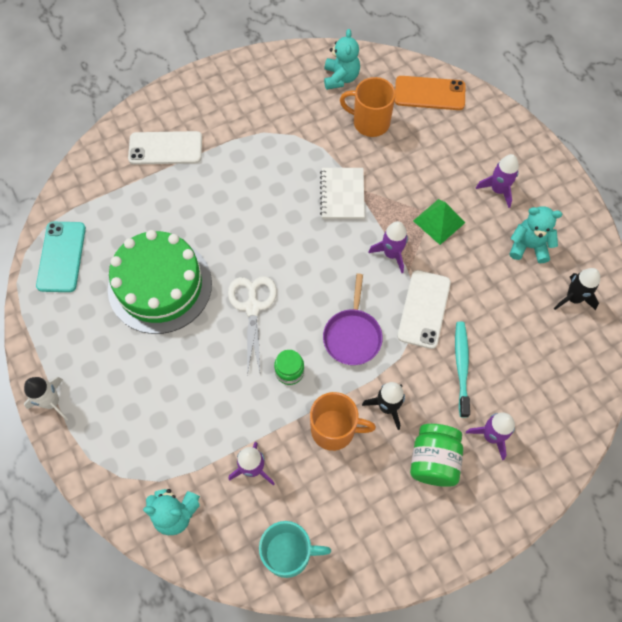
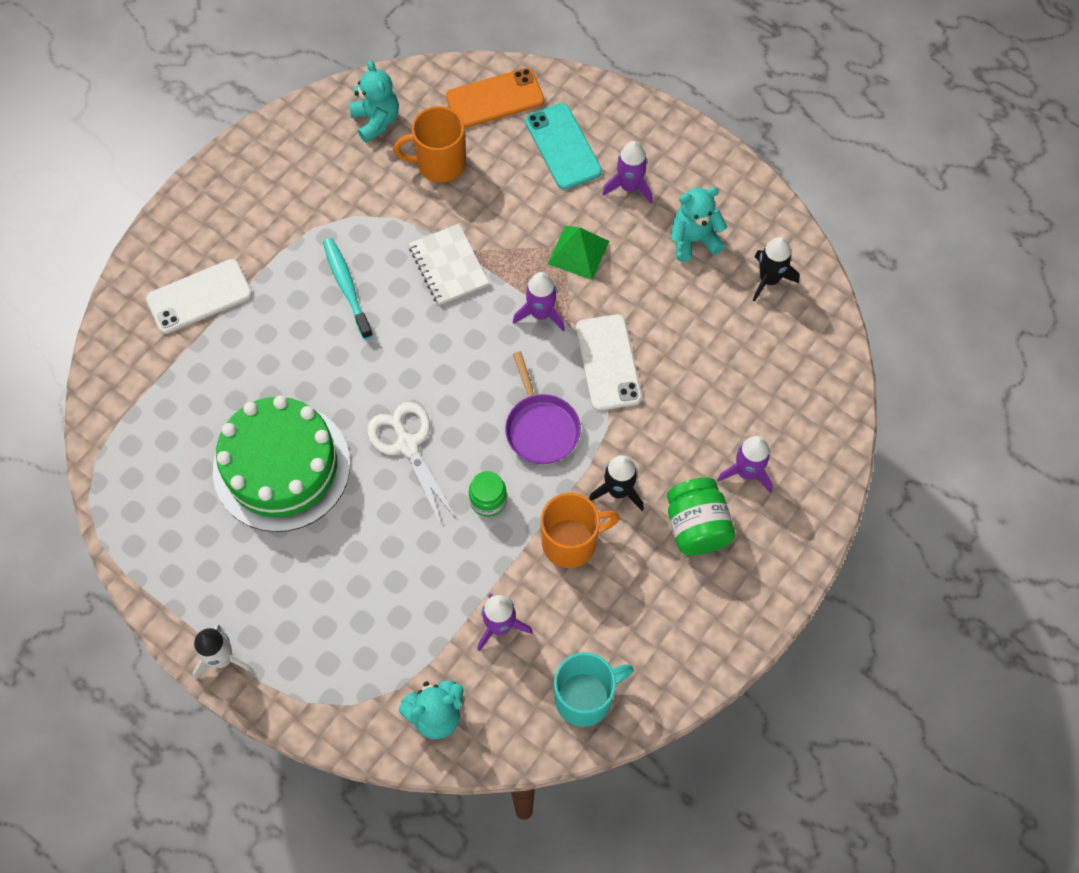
camera: 25 degrees left, 0 degrees up
(61, 257) = (139, 484): turquoise phone -> turquoise phone (563, 146)
(461, 367) = (680, 410): turquoise toothbrush -> turquoise toothbrush (347, 287)

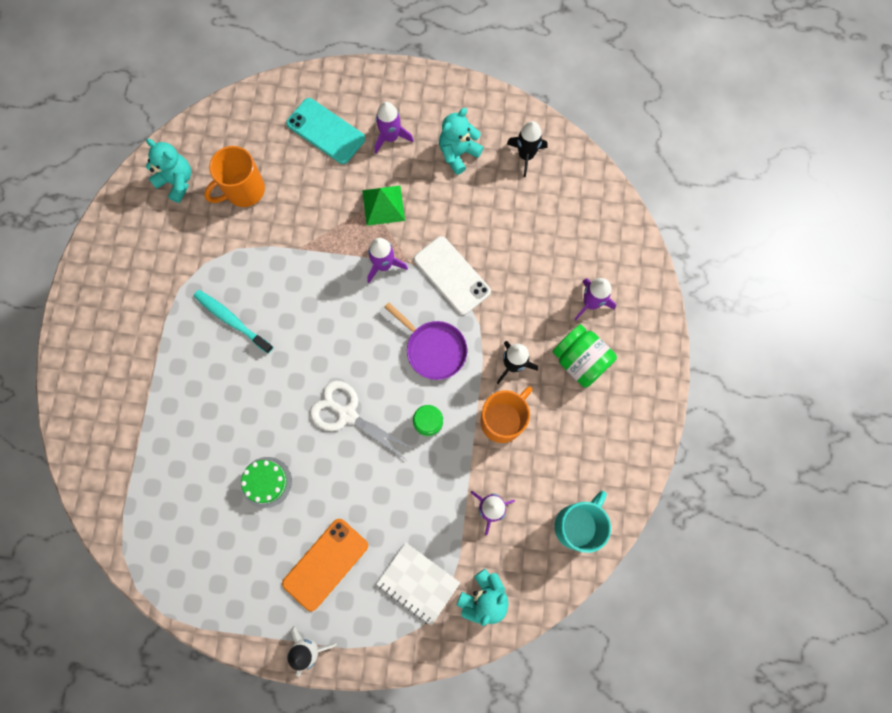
camera: 30 degrees left, 10 degrees up
(199, 296) = (125, 387): white phone -> none
(281, 467) = (266, 482): green cake -> green cake, size x0.45
(449, 266) = (297, 264): white notebook -> white notebook (418, 583)
(495, 99) = (255, 120): orange phone -> orange phone (325, 564)

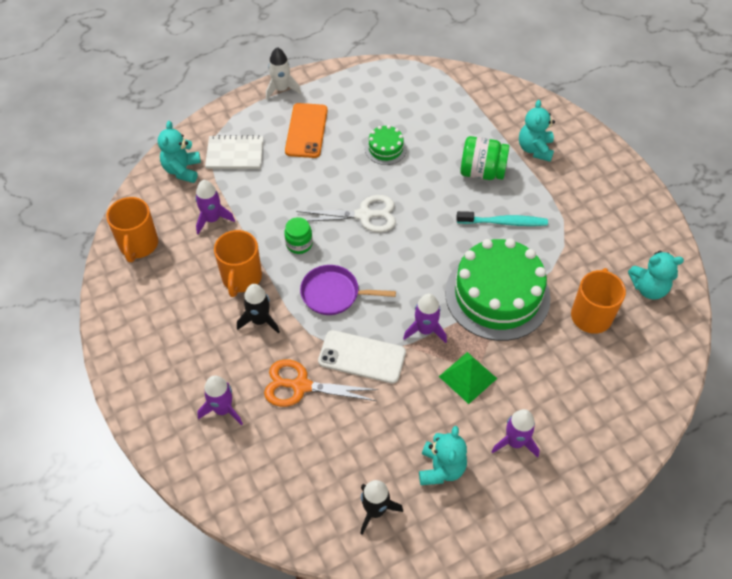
camera: 145 degrees right, 20 degrees down
(129, 380) = (535, 149): none -> turquoise teddy bear
(300, 256) = (497, 295): none -> green cake
(326, 131) = (576, 409): turquoise phone -> none
(517, 283) = (301, 386): none -> orange scissors
(577, 525) = (138, 245): turquoise mug -> orange mug
(580, 361) = (204, 357): green jar -> green jar (482, 172)

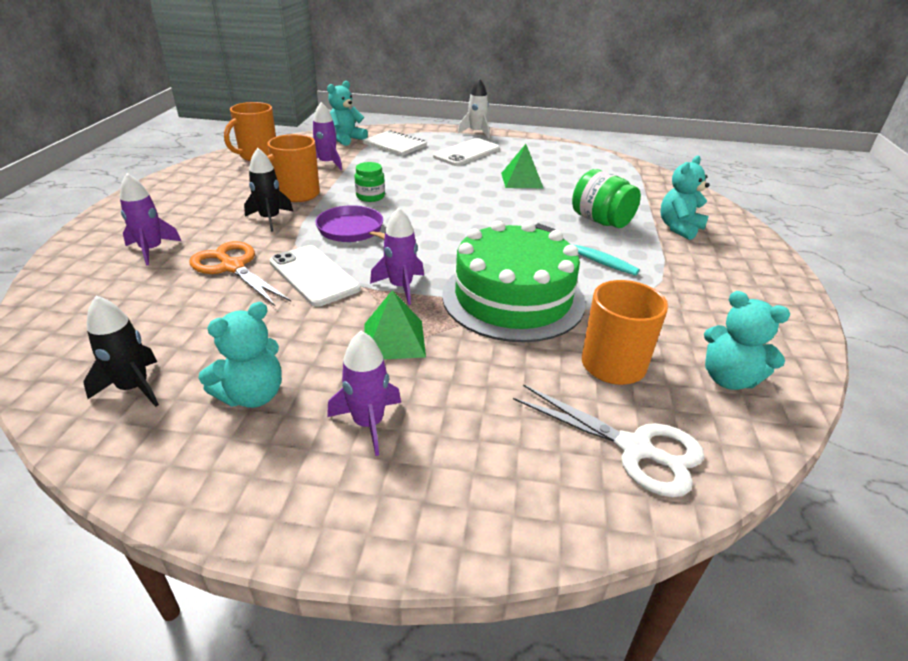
camera: 35 degrees right, 20 degrees down
(306, 130) = (467, 153): orange phone -> white phone
(364, 215) = (449, 203): white scissors -> white scissors (635, 449)
(385, 148) = (521, 180): green cake -> green pyramid

